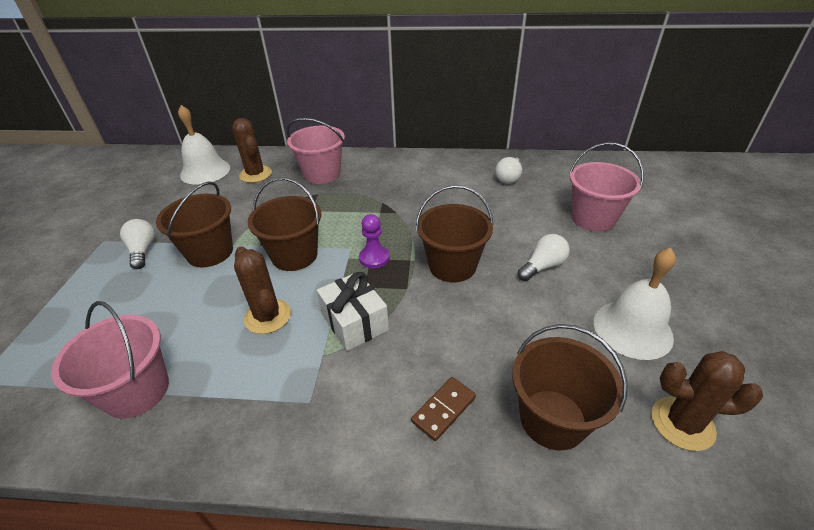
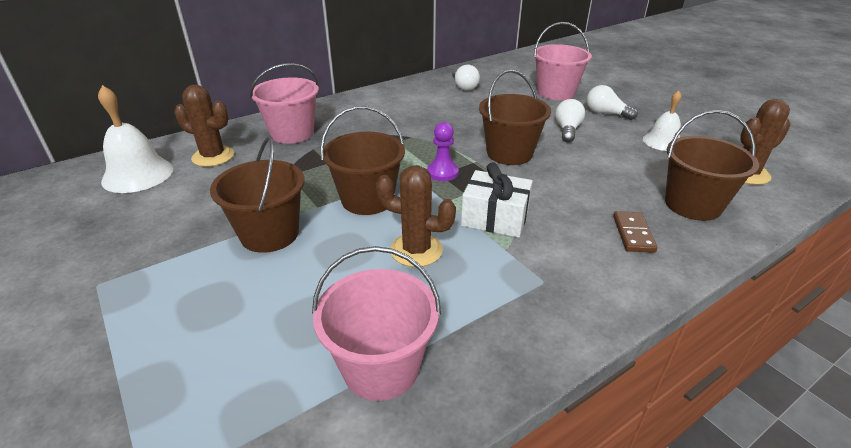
camera: 40 degrees left, 5 degrees down
(143, 251) = (177, 268): white light bulb -> white light bulb (606, 113)
(632, 329) = (662, 141): white bell -> white bell, size x0.64

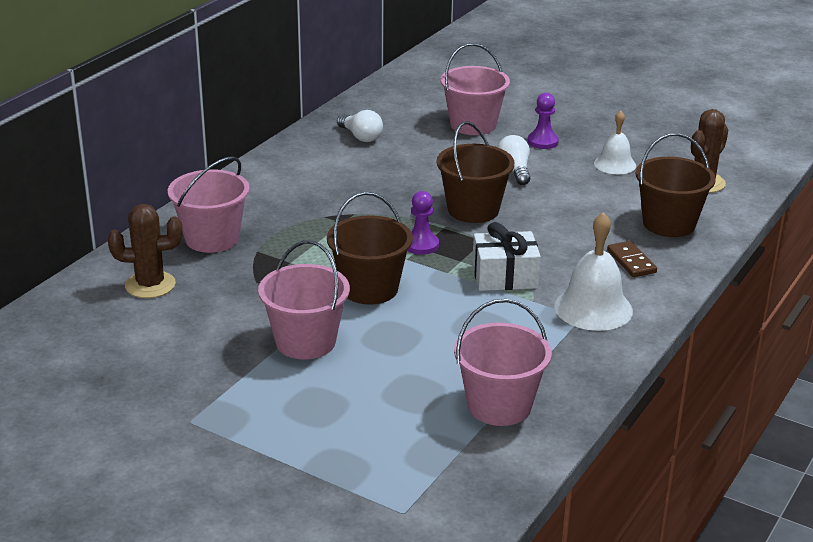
camera: 25 degrees left, 5 degrees down
(138, 174) = (86, 323): white bell -> white bell (593, 308)
(269, 234) = (305, 342): brown bucket -> pink bucket
(416, 250) = (456, 320): brown cactus -> none
(606, 113) = (542, 142): white light bulb -> purple pawn

